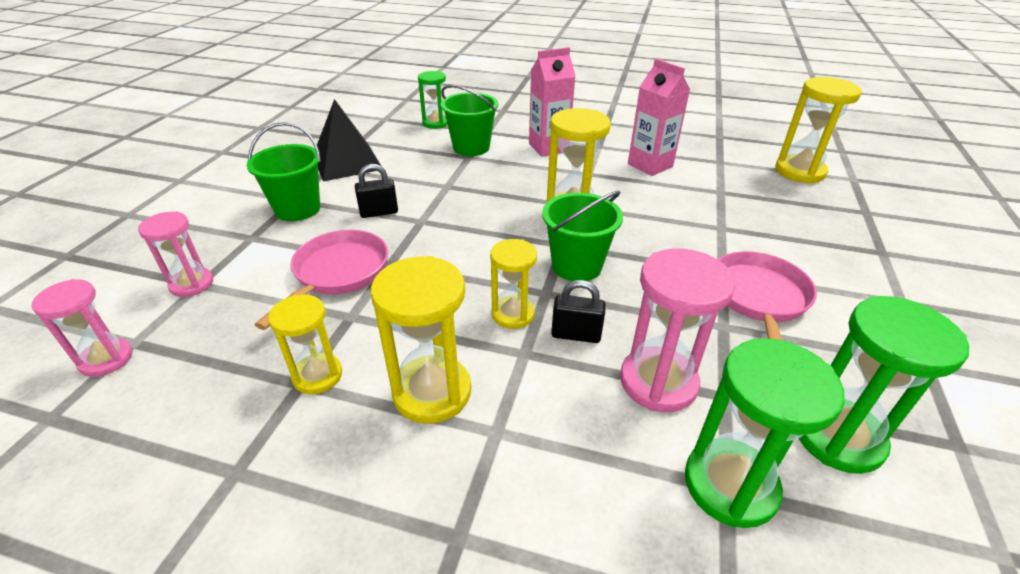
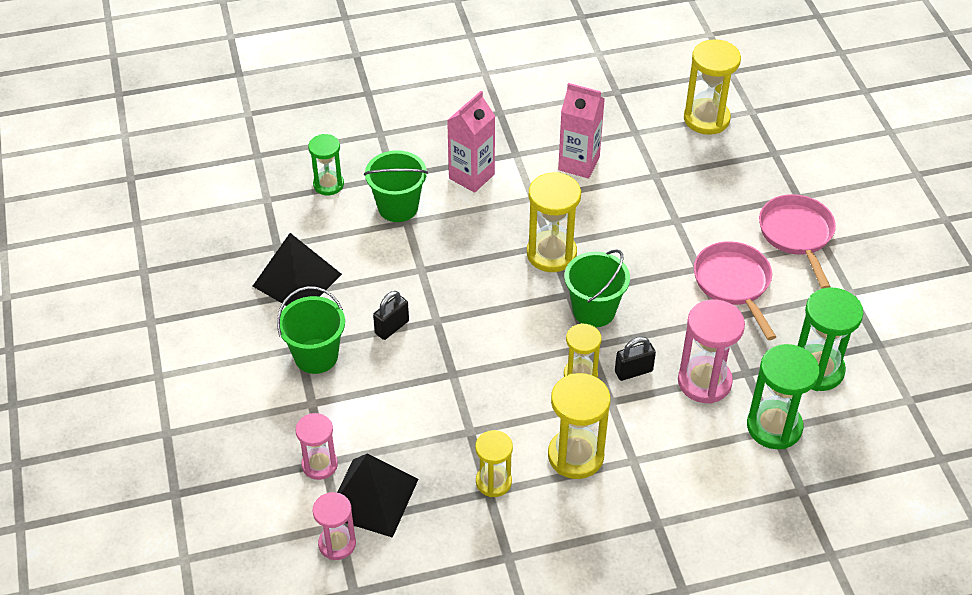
camera: 30 degrees left, 10 degrees up
(193, 332) = (372, 497): none -> black pyramid
(338, 273) = (422, 402): pink pan -> pink pan (797, 235)

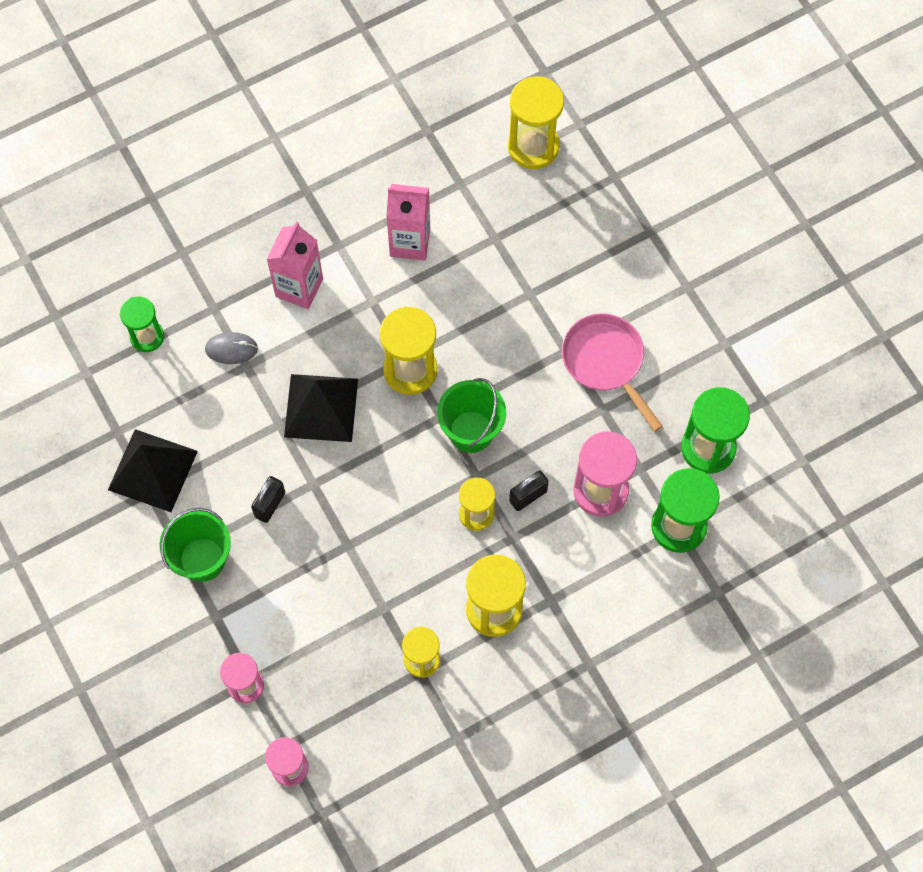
camera: 15 degrees left, 20 degrees up
(372, 497) = (308, 708): black pyramid -> black pyramid (321, 407)
(398, 207) = (231, 349): green bucket -> grey mouse
(797, 235) = (658, 283): pink pan -> none

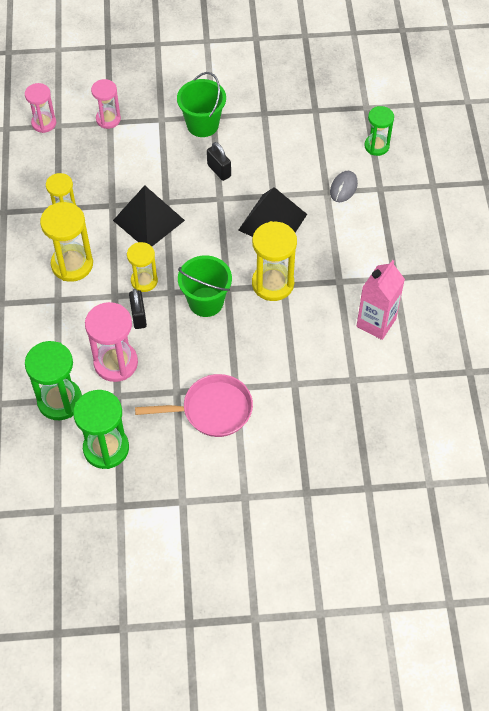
camera: 115 degrees right, 10 degrees down
(152, 470) = (278, 119): black pyramid -> black pyramid (149, 220)
(299, 288) = (372, 242): pink carton -> none
(533, 146) = (422, 440): yellow hourglass -> none

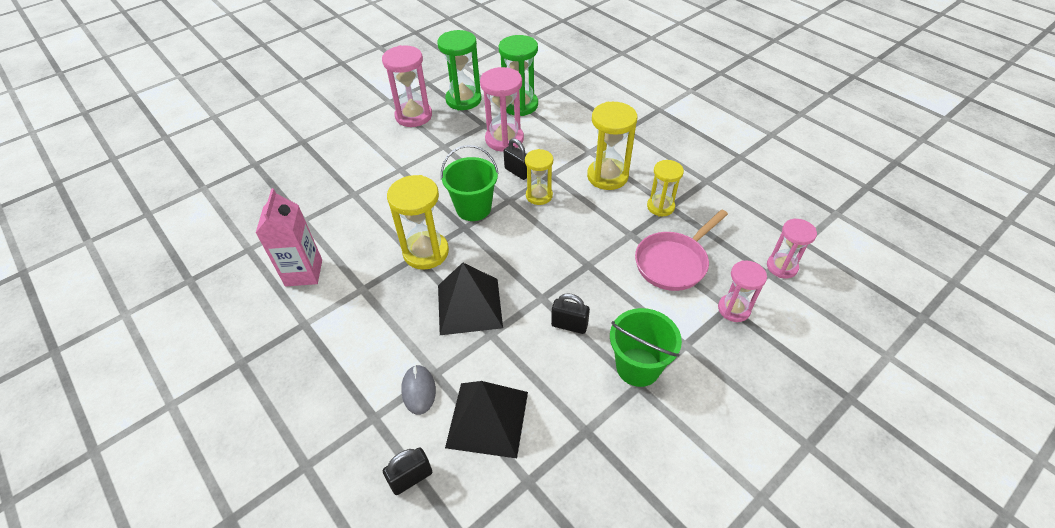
camera: 145 degrees right, 10 degrees down
(149, 220) = (586, 241): black pyramid -> black pyramid (487, 419)
(174, 456) = (413, 116): none -> pink hourglass
(212, 410) = (407, 149): pink pan -> pink pan (673, 262)
(376, 146) = (411, 478): green hourglass -> black padlock

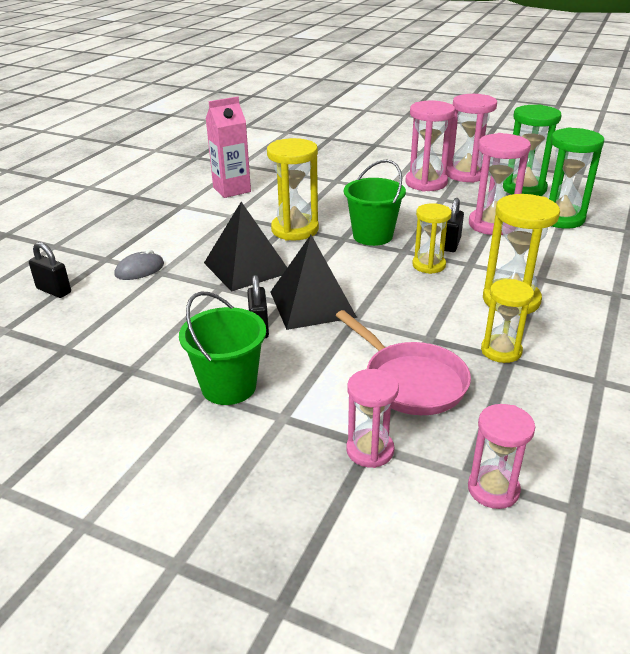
camera: 65 degrees right, 15 degrees down
(408, 143) = (426, 183): none -> pink hourglass
(487, 419) = (123, 310): black pyramid -> black pyramid (312, 304)
(673, 262) = (410, 381): pink pan -> pink pan turned 150 degrees counterclockwise

